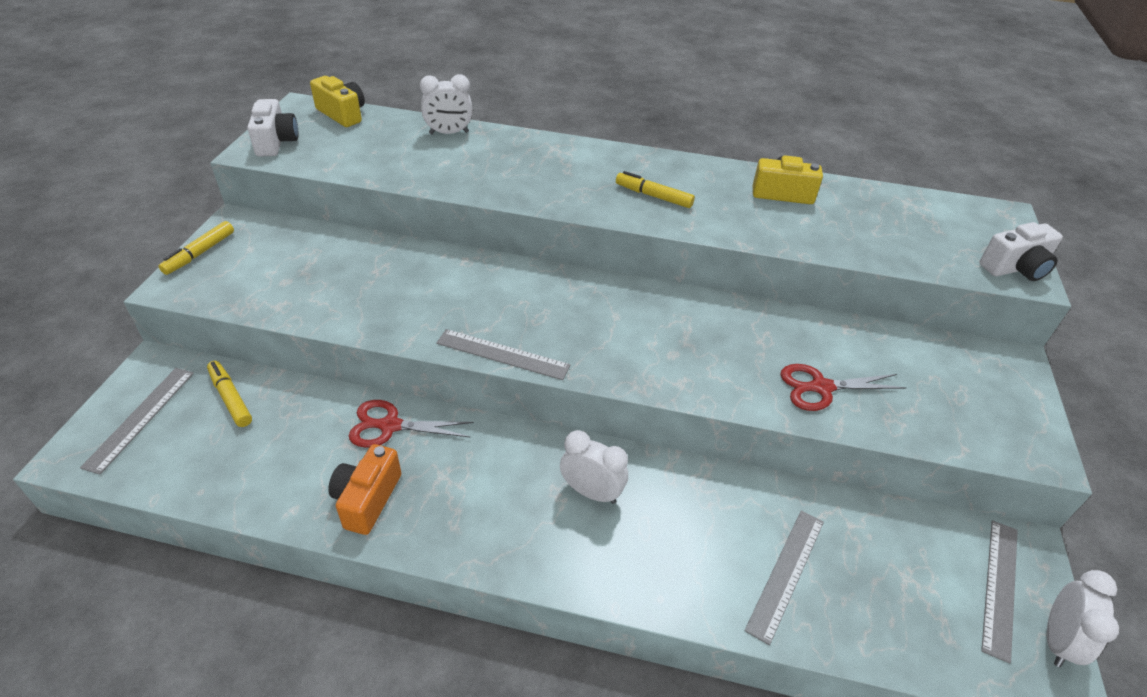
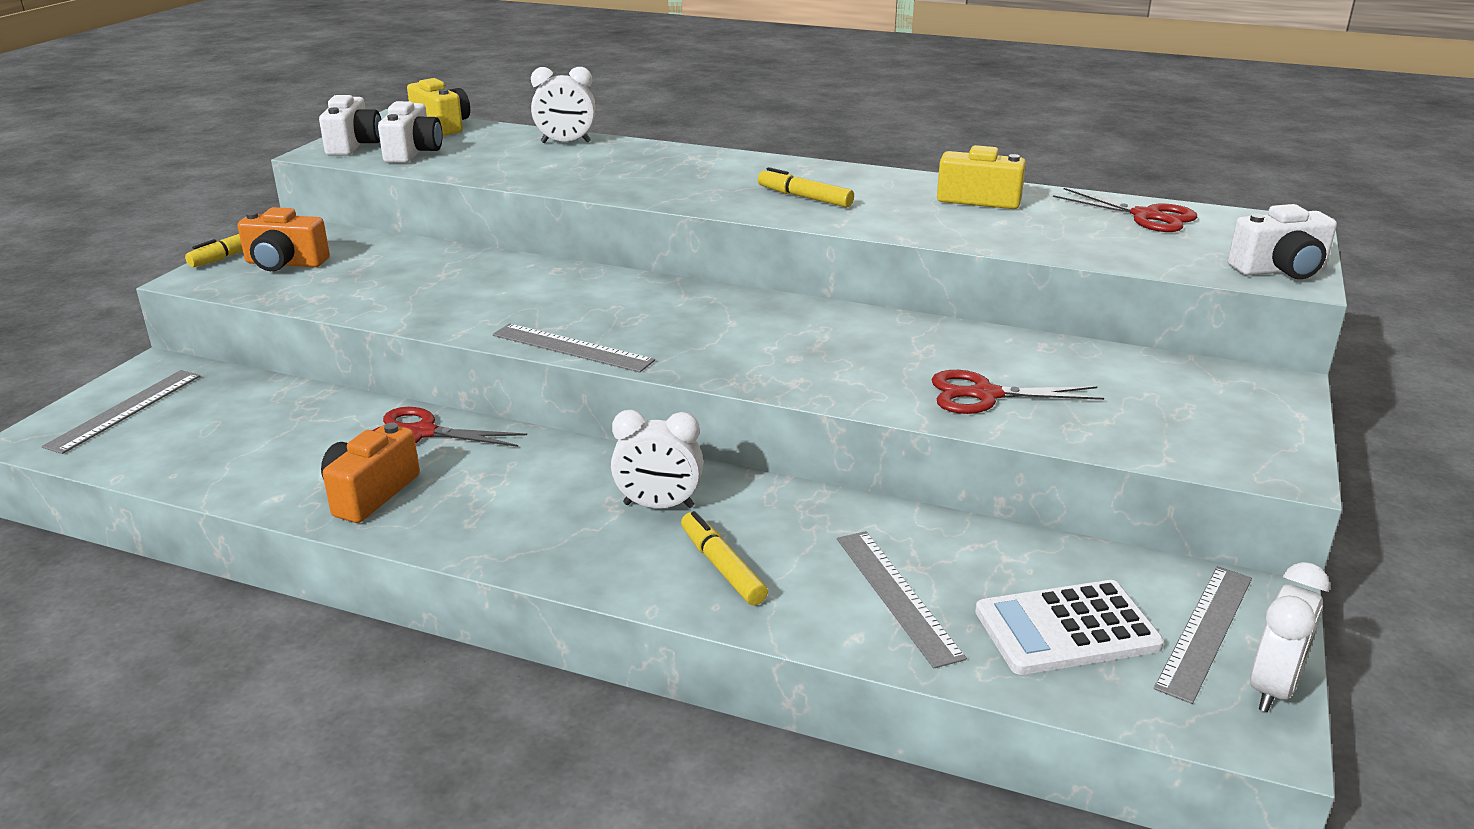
camera: 10 degrees right, 15 degrees down
(230, 398) = (236, 399): yellow marker -> yellow marker (722, 567)
(243, 264) = (285, 263): none -> orange camera
(328, 150) = (413, 153): none -> white camera
(591, 492) = (658, 505): white clock -> white clock turned 150 degrees clockwise
(785, 573) = (896, 595): grey ruler -> grey ruler turned 60 degrees counterclockwise
(906, 208) = (1147, 216): none -> red scissors
(909, 595) = (1066, 629): none -> white calculator

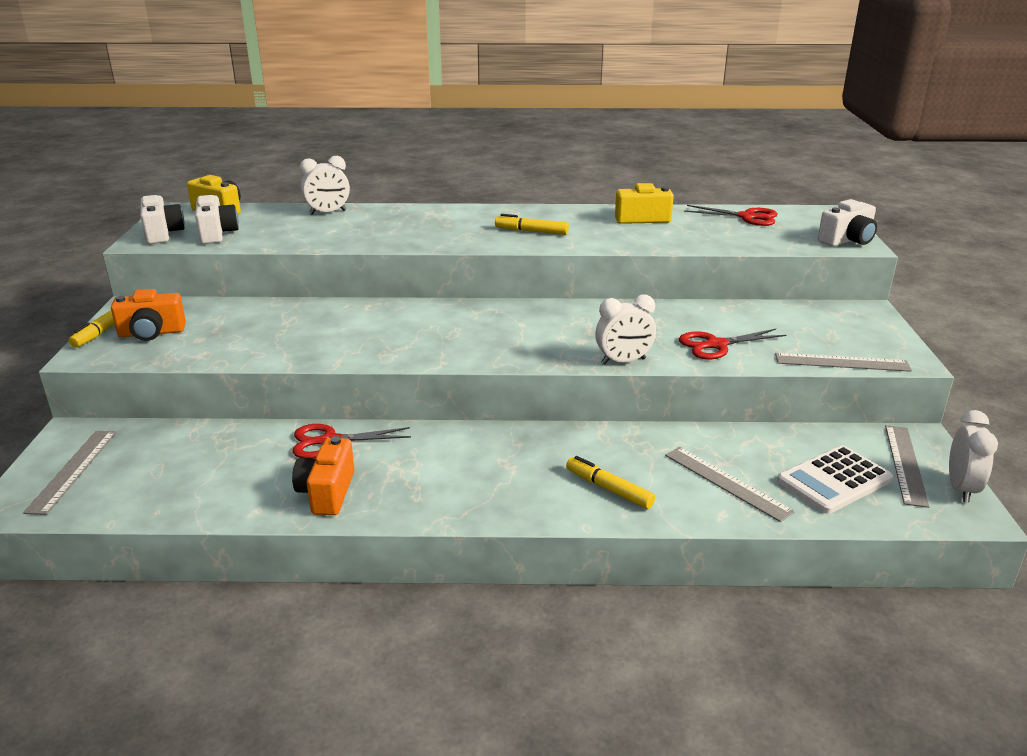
camera: 20 degrees left, 0 degrees up
(572, 348) = (428, 360): grey ruler -> grey ruler (842, 362)
(658, 505) = (537, 458): white clock -> white clock (623, 361)

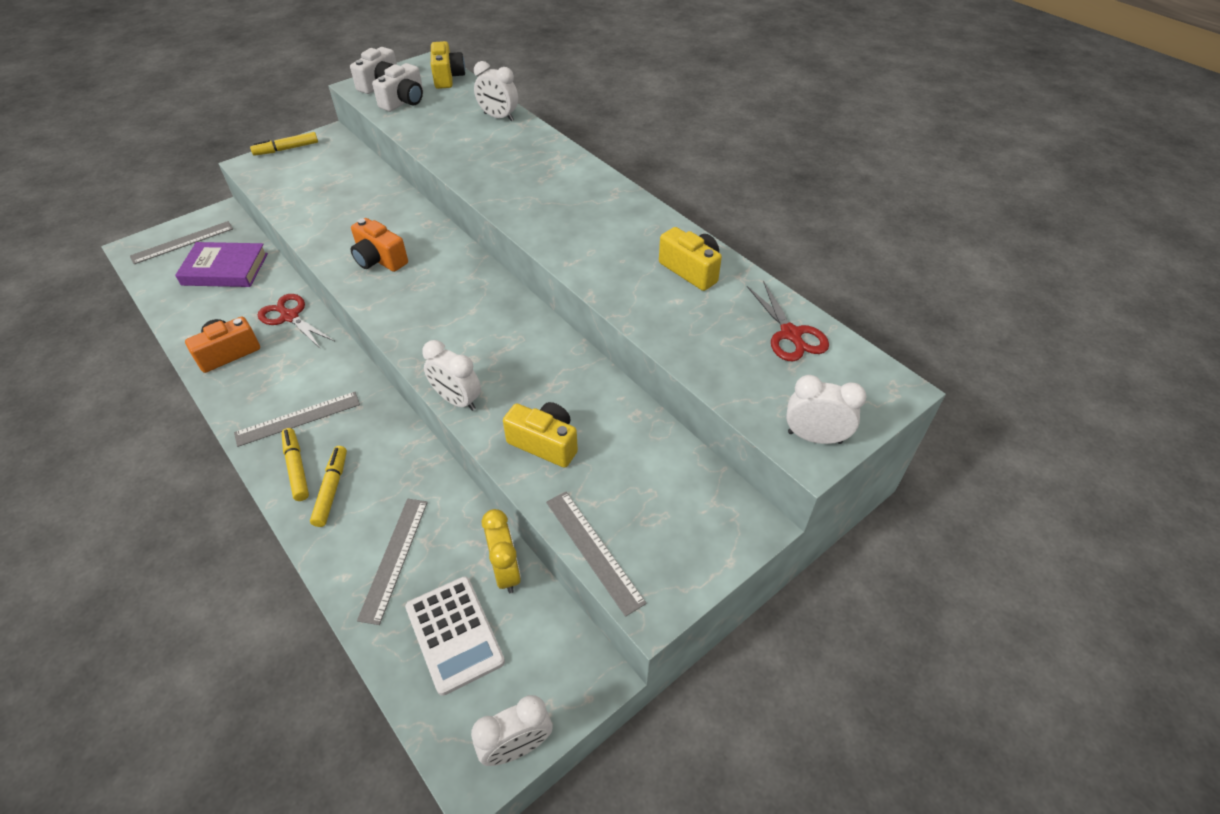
camera: 50 degrees right, 20 degrees up
(151, 333) = (299, 167): orange camera -> orange camera (379, 259)
(179, 456) = (225, 269): none -> purple book
(531, 231) = (578, 226): yellow marker -> yellow marker (296, 468)
(715, 345) = (545, 443): red scissors -> yellow camera
(790, 438) = (506, 571): none -> yellow clock
(834, 480) = (454, 634): white calculator -> white calculator turned 135 degrees counterclockwise
(847, 240) = (814, 437): white camera -> white clock
(906, 464) = (529, 682): grey ruler -> grey ruler (298, 419)

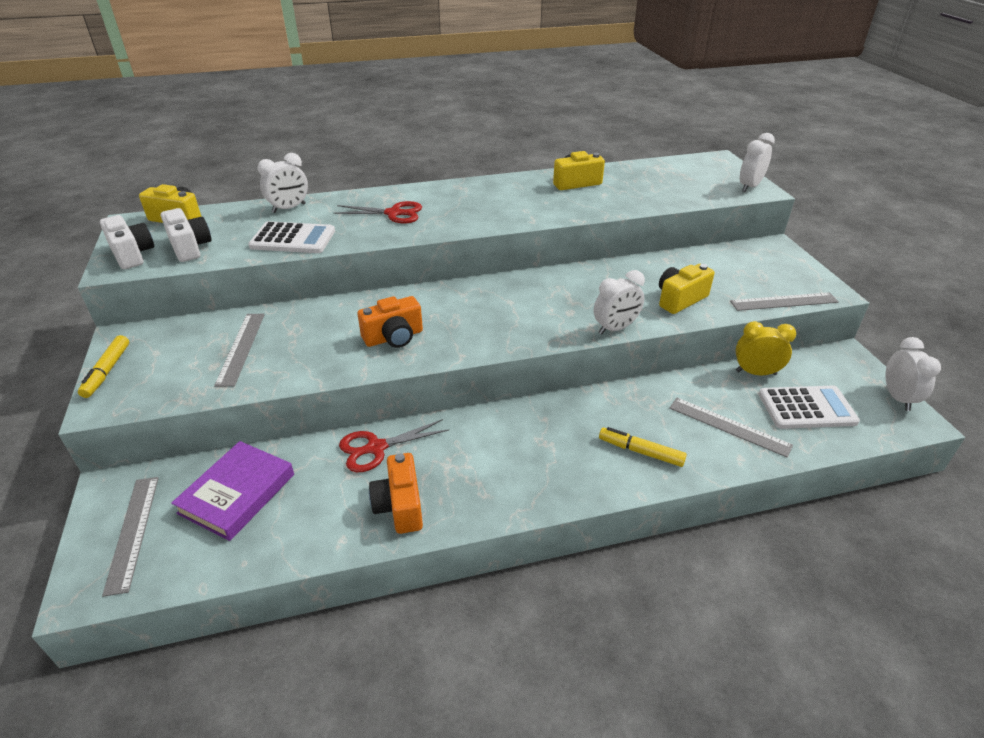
camera: 65 degrees left, 10 degrees down
(296, 468) = (604, 471): yellow marker -> none
(298, 419) = (538, 462): grey ruler -> grey ruler (241, 348)
(444, 140) = (293, 239): none -> white calculator
(791, 335) = (660, 171): red scissors -> red scissors (394, 213)

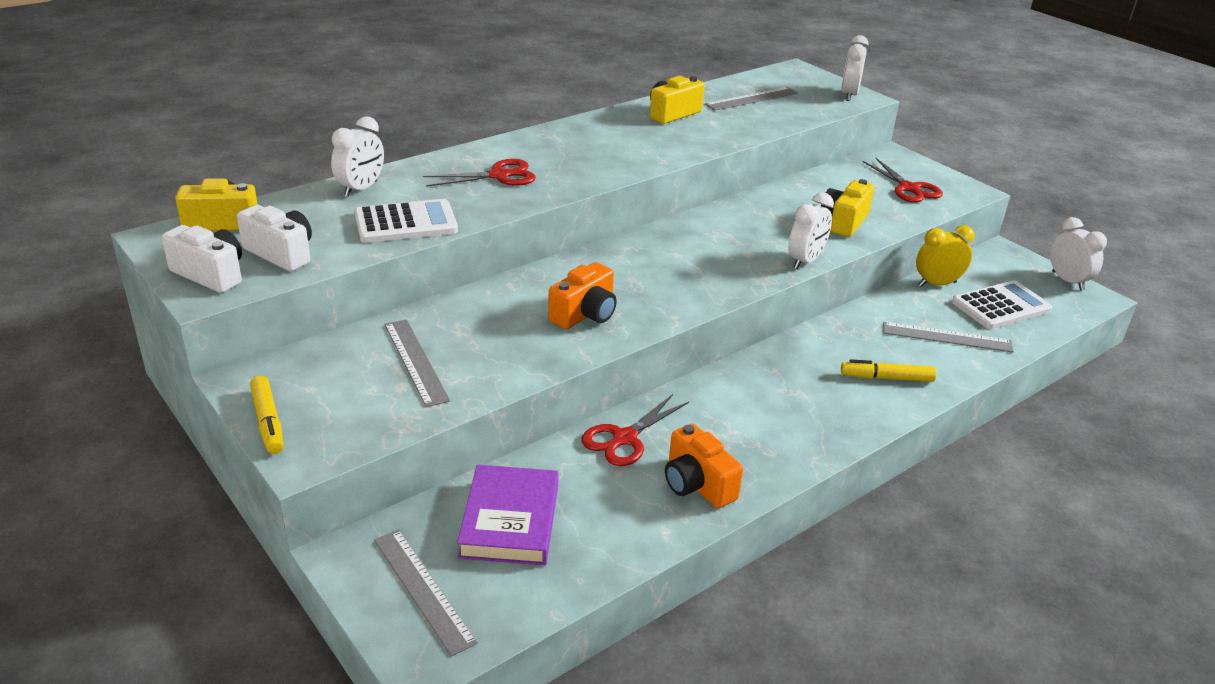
camera: 25 degrees left, 5 degrees down
(767, 280) = (909, 188): none -> red scissors
(784, 302) = (938, 207): grey ruler -> grey ruler (752, 99)

